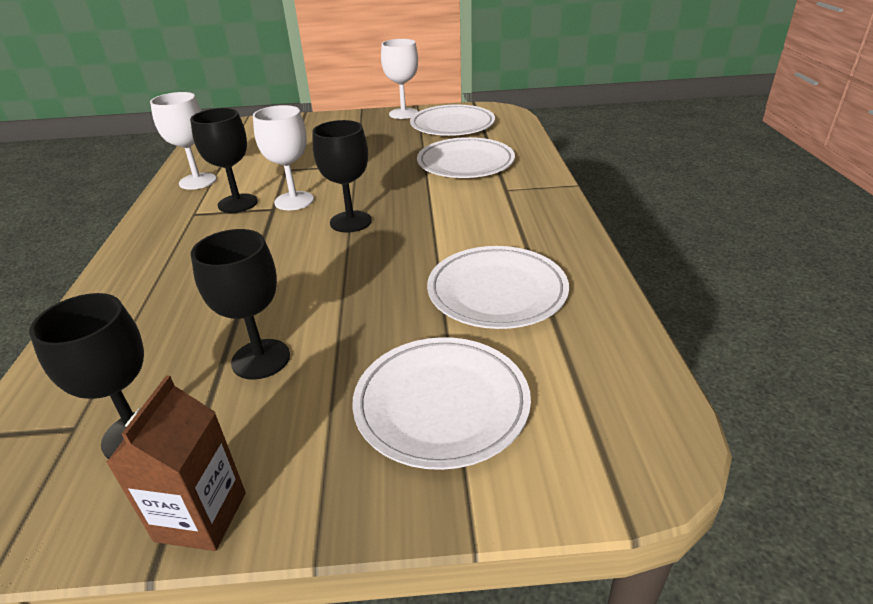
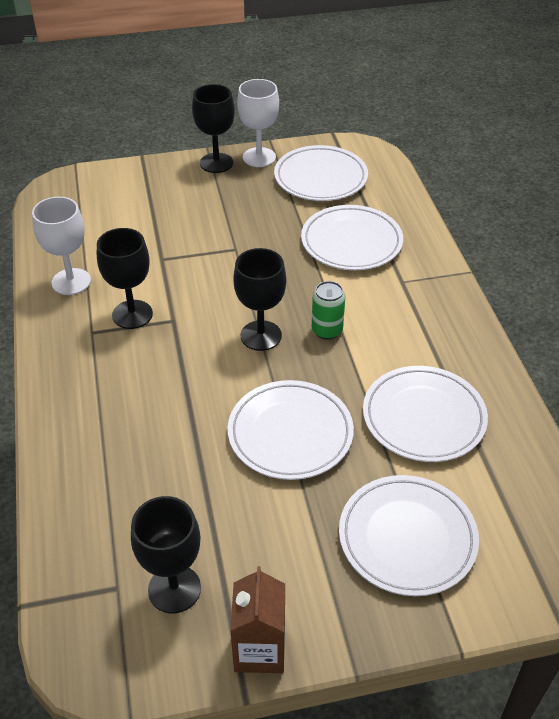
camera: 10 degrees left, 10 degrees up
(261, 359) = (243, 507): black goblet -> black goblet (216, 163)
(294, 201) = (191, 308): white goblet -> none
(344, 297) = (290, 433): none -> white plate
(418, 220) = (327, 330): none -> green can

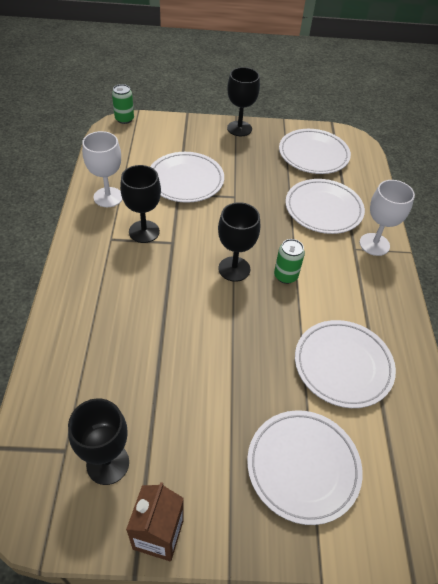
camera: 10 degrees right, 5 degrees up
(60, 179) = (124, 119): none -> green can
(259, 157) = (272, 130): white goblet -> white goblet (374, 244)
(290, 433) = (234, 354): white plate -> white plate (186, 180)

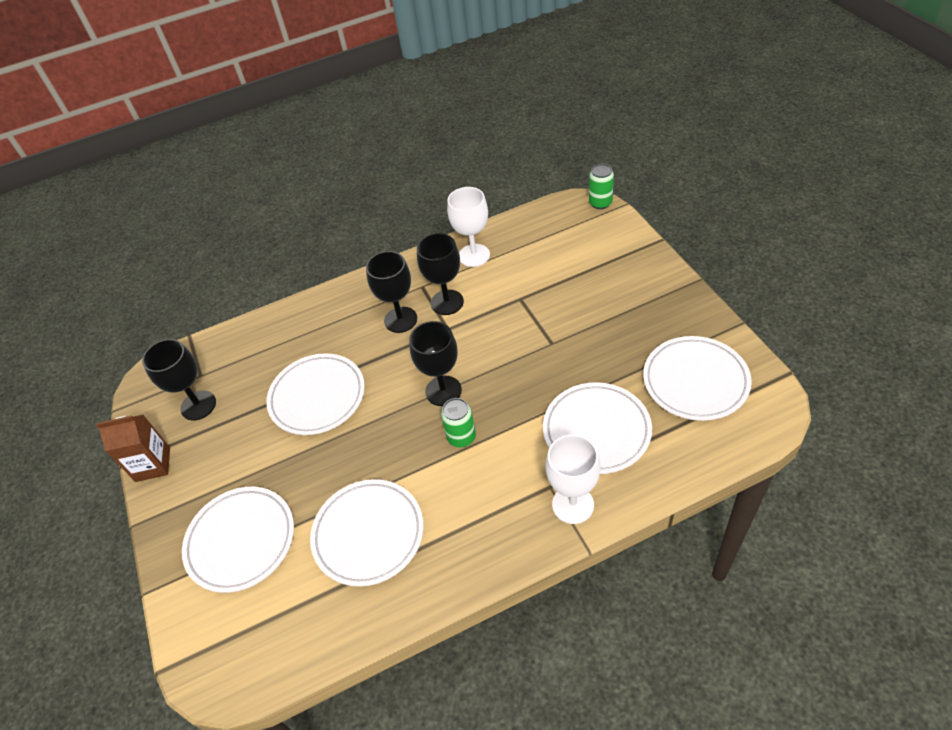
camera: 75 degrees right, 0 degrees up
(186, 180) = (544, 294): white plate -> white plate (317, 397)
(239, 128) = (677, 293): black goblet -> black goblet (400, 320)

